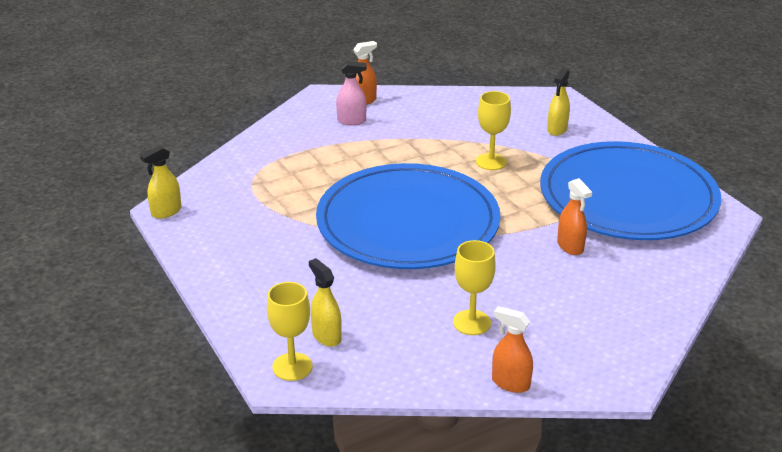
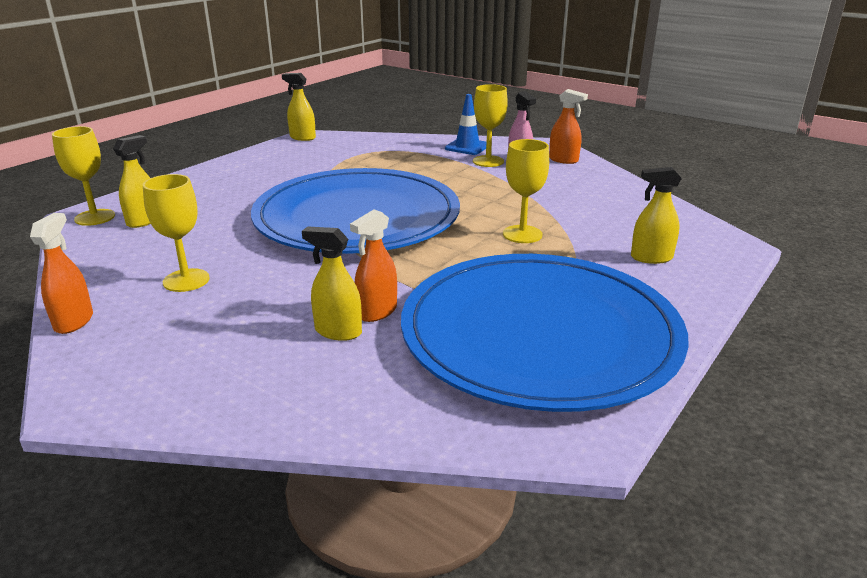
camera: 65 degrees right, 5 degrees down
(289, 132) = (467, 147): none -> blue traffic cone
(335, 133) = (488, 161): none -> yellow goblet
(588, 267) = (338, 331): none -> yellow spray bottle

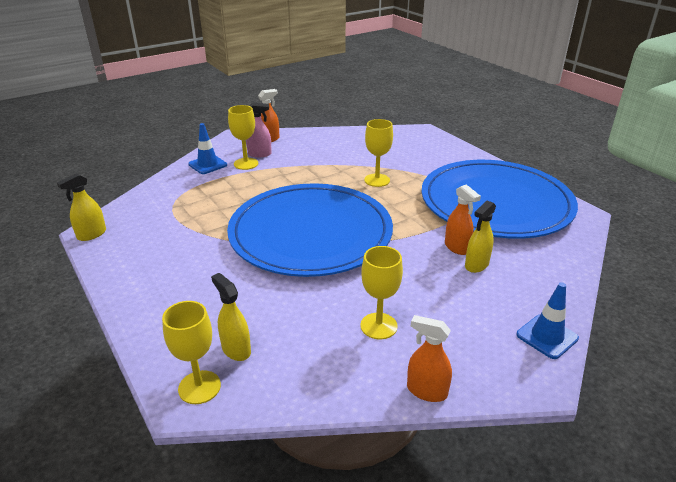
camera: 70 degrees left, 5 degrees up
(175, 403) = (547, 336): none -> blue traffic cone
(651, 258) = (426, 154): yellow spray bottle -> none

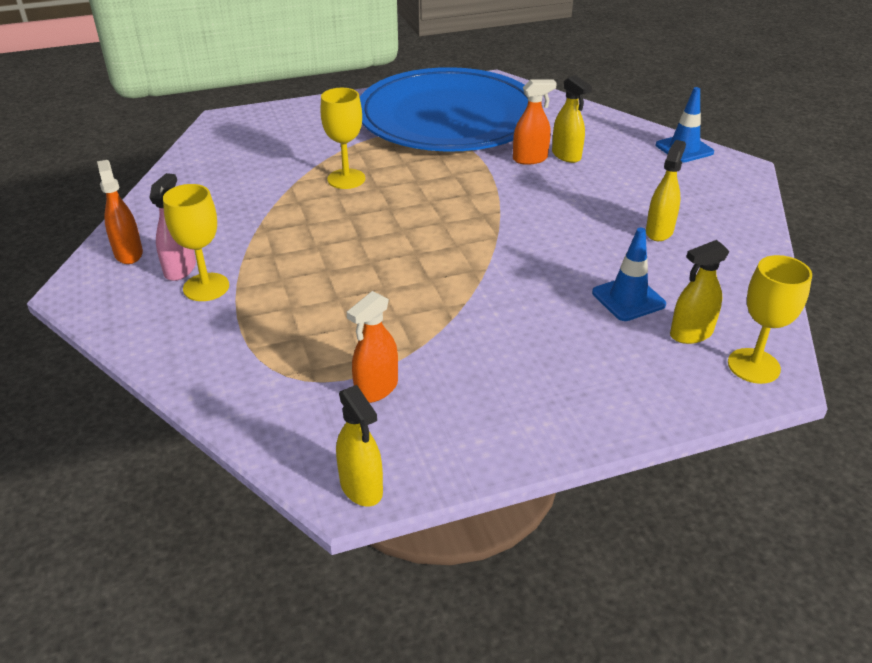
camera: 75 degrees left, 5 degrees up
(207, 165) = (175, 331): blue traffic cone -> blue traffic cone (628, 299)
(310, 233) = (459, 250): blue plate -> none
(378, 326) = (659, 231): yellow goblet -> yellow spray bottle
(426, 391) = (754, 222): orange spray bottle -> orange spray bottle (376, 389)

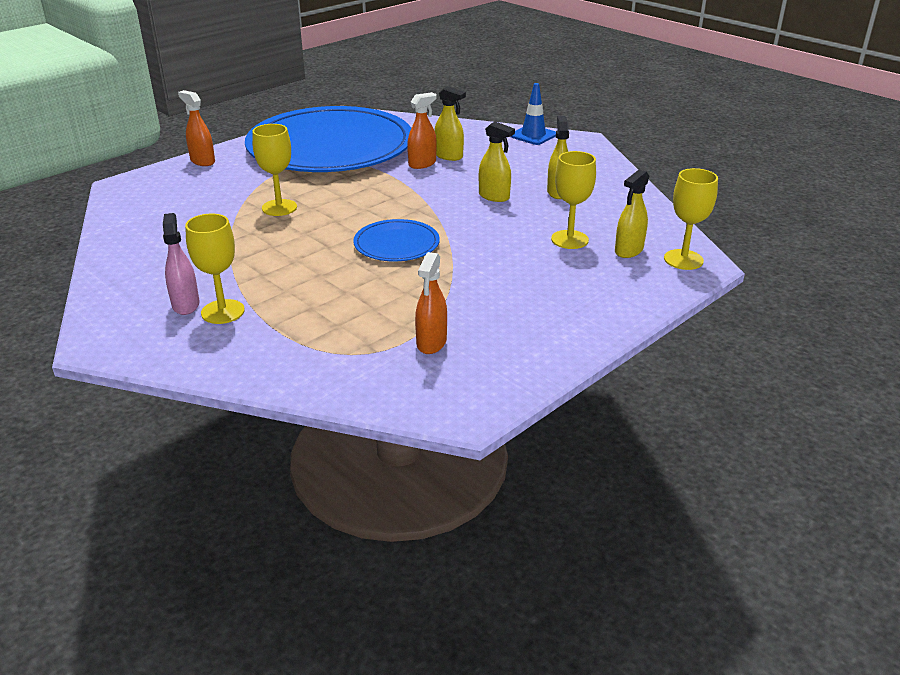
camera: 25 degrees left, 5 degrees down
(128, 253) = (123, 305): orange spray bottle -> orange spray bottle (202, 161)
(361, 487) = (474, 407): yellow spray bottle -> yellow spray bottle (494, 196)
(430, 253) = (396, 244): none -> blue plate
(628, 299) = (569, 239): blue traffic cone -> yellow goblet

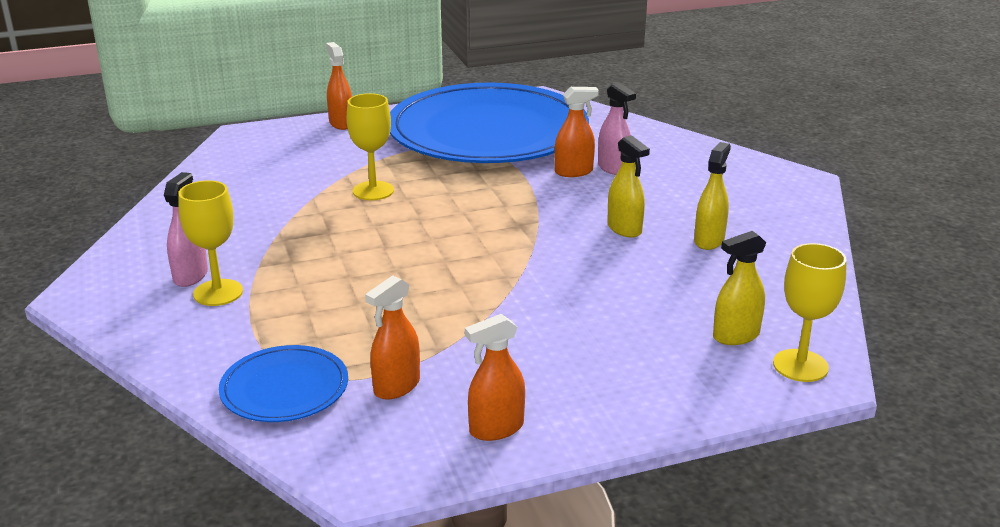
camera: 25 degrees right, 5 degrees down
(396, 244) = (460, 261): blue plate -> blue plate (284, 388)
(449, 156) = (613, 168): yellow spray bottle -> pink spray bottle
(528, 351) = (496, 428): none -> orange spray bottle
(533, 135) = (742, 162): blue traffic cone -> none
(569, 239) = (671, 303): yellow goblet -> none

